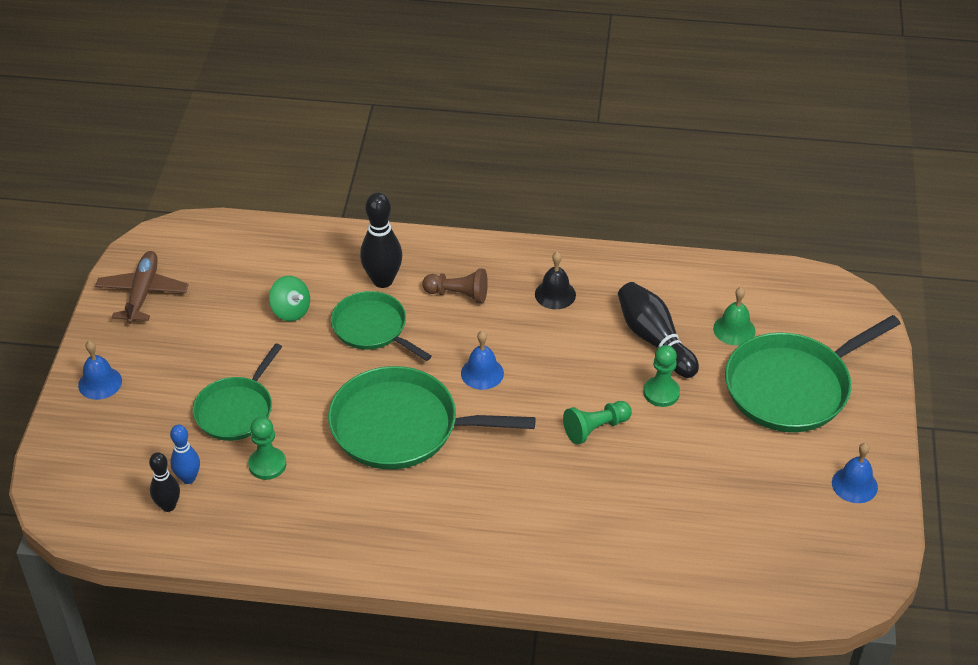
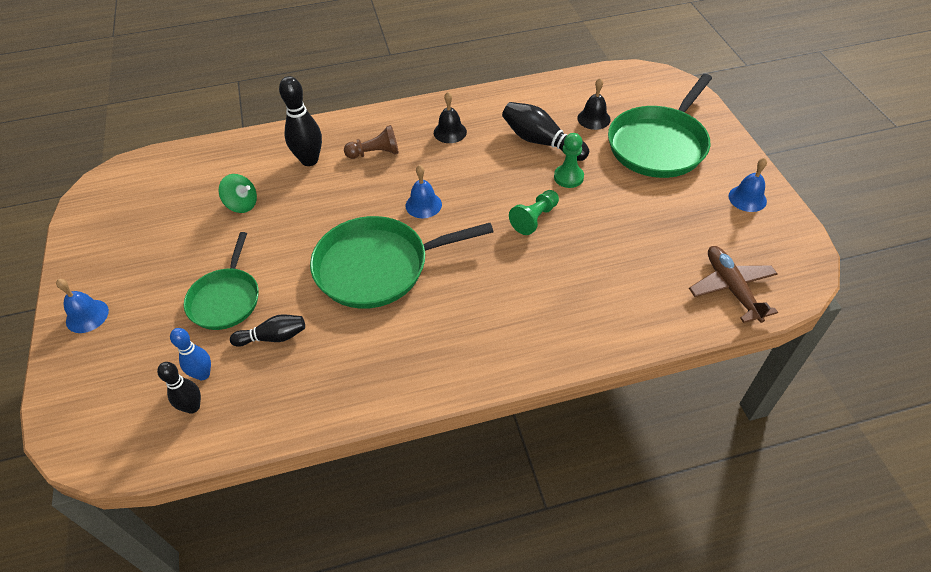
camera: 20 degrees left, 5 degrees up
(143, 293) = (103, 228): brown plane -> brown plane (731, 288)
(267, 464) = (273, 337): green pawn -> black bowling pin
(372, 328) = (317, 198): green pan -> none
(734, 329) = (593, 119): green bell -> black bell

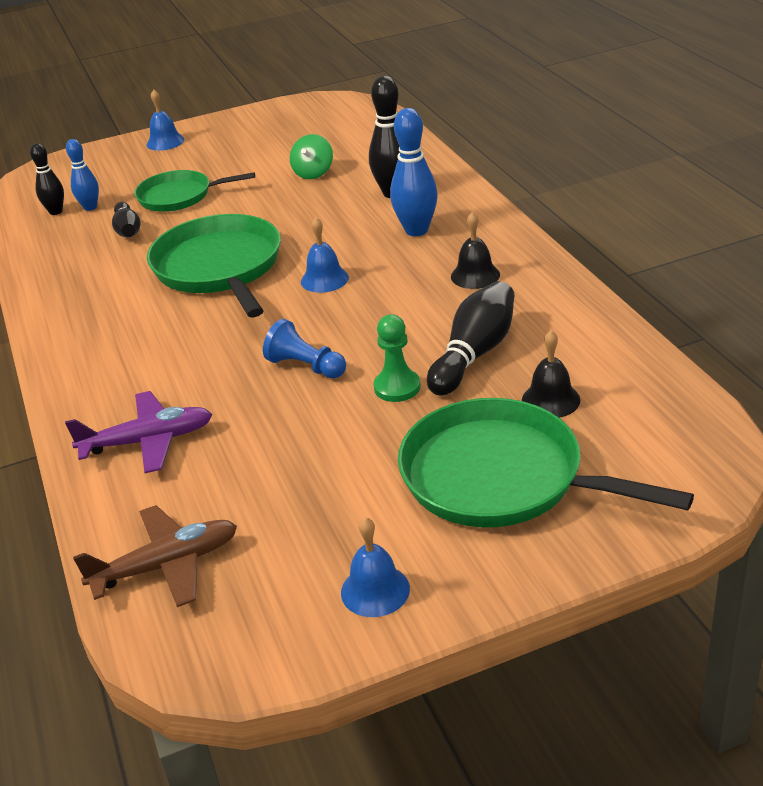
camera: 85 degrees right, 15 degrees down
(375, 153) = (416, 230): brown pawn -> blue bowling pin
(534, 218) = (306, 366): green pawn -> blue pawn
(606, 304) = (148, 441): none -> purple plane

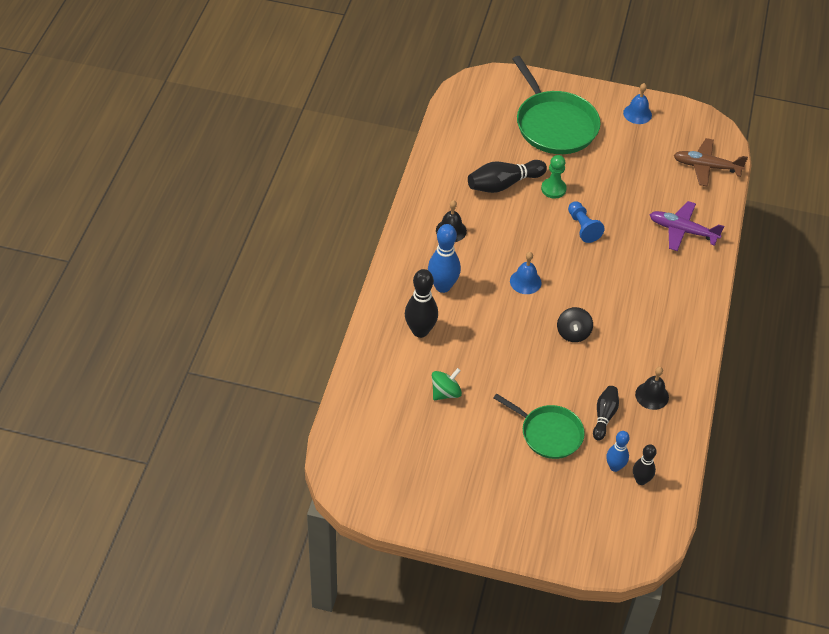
camera: 150 degrees left, 15 degrees up
(165, 142) = (510, 527): blue bell -> none
(219, 268) = (573, 333): green pan -> black spinning top
(550, 400) = (499, 142): black bell -> black bell (652, 395)

